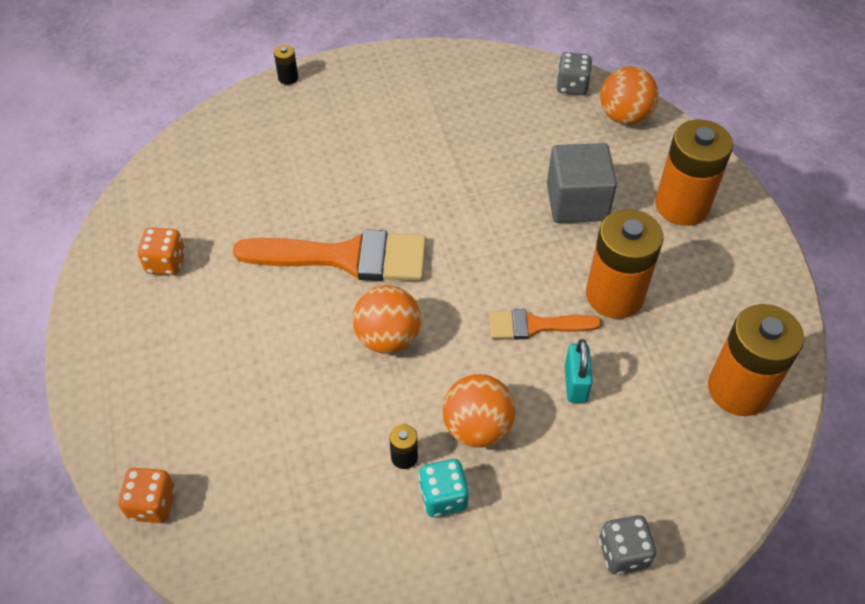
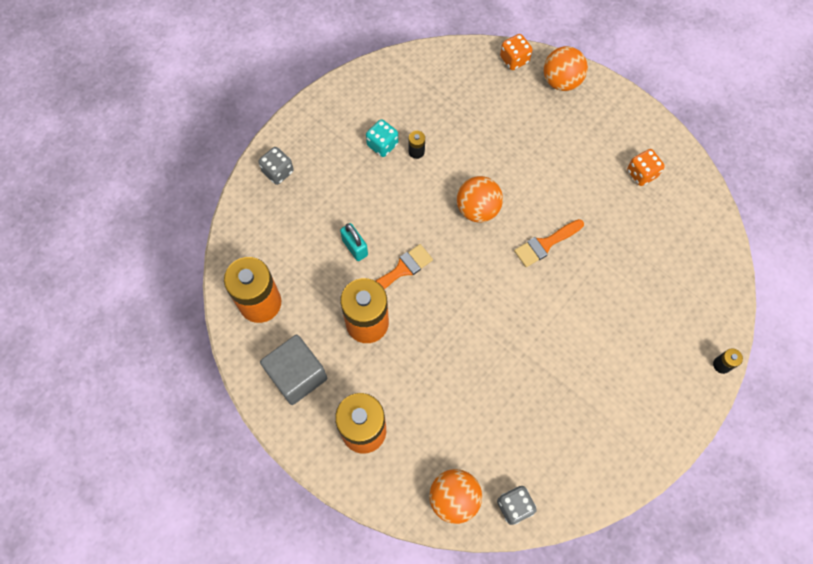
camera: 145 degrees right, 15 degrees up
(346, 257) = (545, 244): orange brush -> orange brush, size x0.55
(477, 427) = (391, 189): orange ball -> orange ball (561, 81)
(577, 202) = (436, 385): grey cube -> grey cube (297, 375)

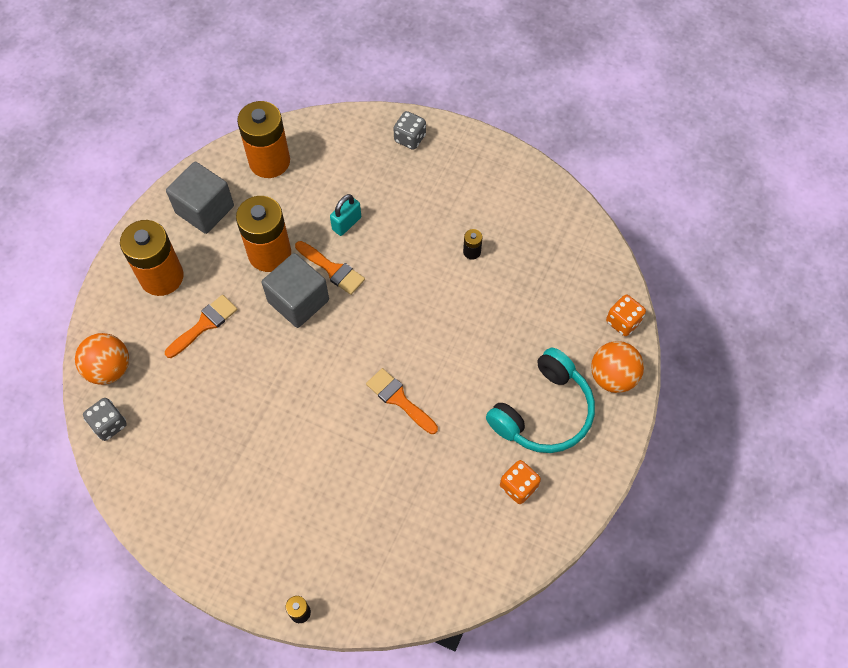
camera: 75 degrees right, 5 degrees down
(382, 145) = (469, 219): turquoise dice -> none
(426, 307) = (298, 301): none -> grey cube
(428, 397) = (204, 324): none -> orange brush
(477, 209) = (421, 324): orange ball -> none
(581, 138) = (543, 412): none -> turquoise headphones

